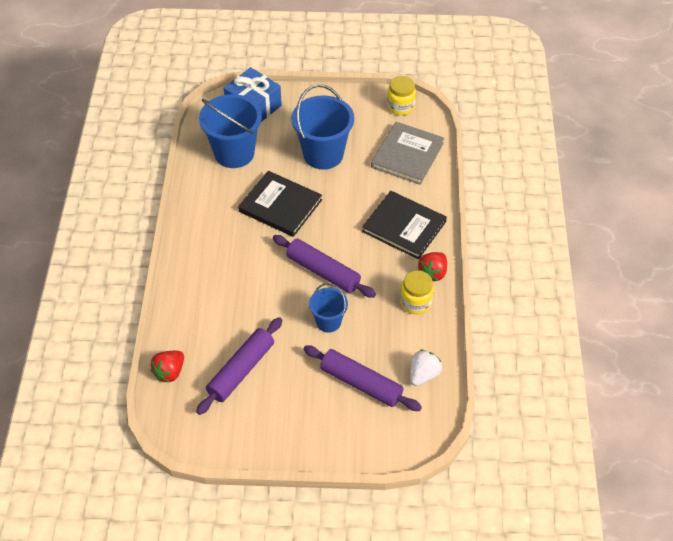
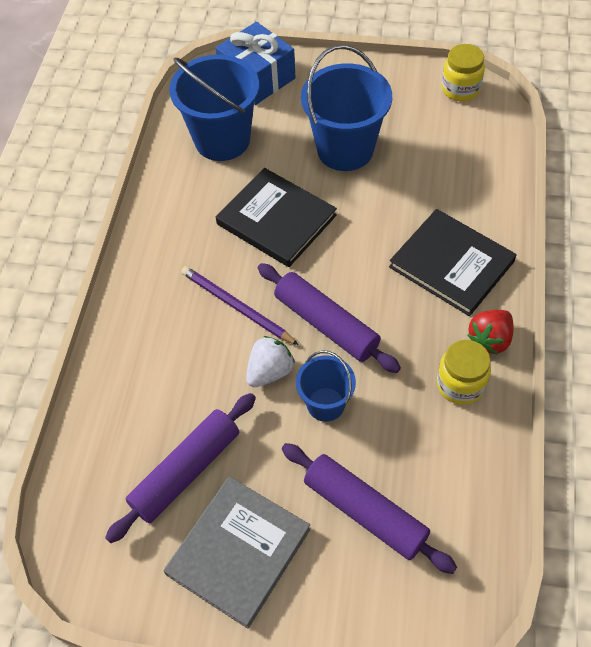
camera: 10 degrees right, 5 degrees up
(170, 372) = (81, 464): red strawberry -> none
(260, 265) = (236, 307): none -> purple pencil
(407, 155) = (464, 158): grey book -> grey book (238, 551)
(423, 375) = (463, 506): white strawberry -> white strawberry (270, 371)

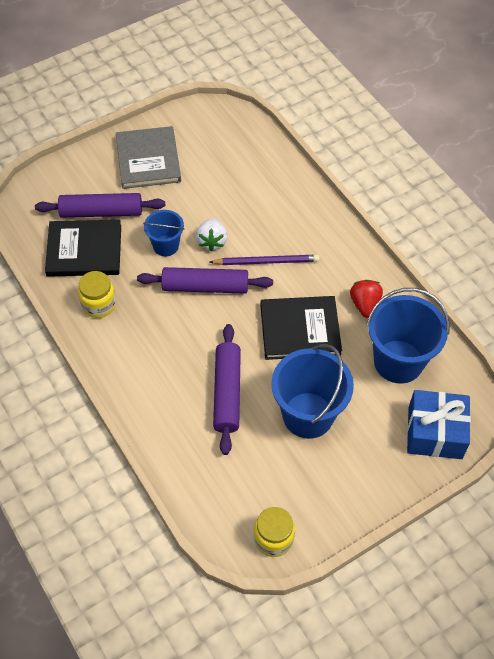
camera: 135 degrees right, 0 degrees up
(186, 471) = (207, 172): purple rolling pin -> purple rolling pin (227, 392)
(451, 264) = (161, 377): black book -> black book (84, 250)
(490, 339) = (100, 342): red strawberry -> red strawberry (364, 304)

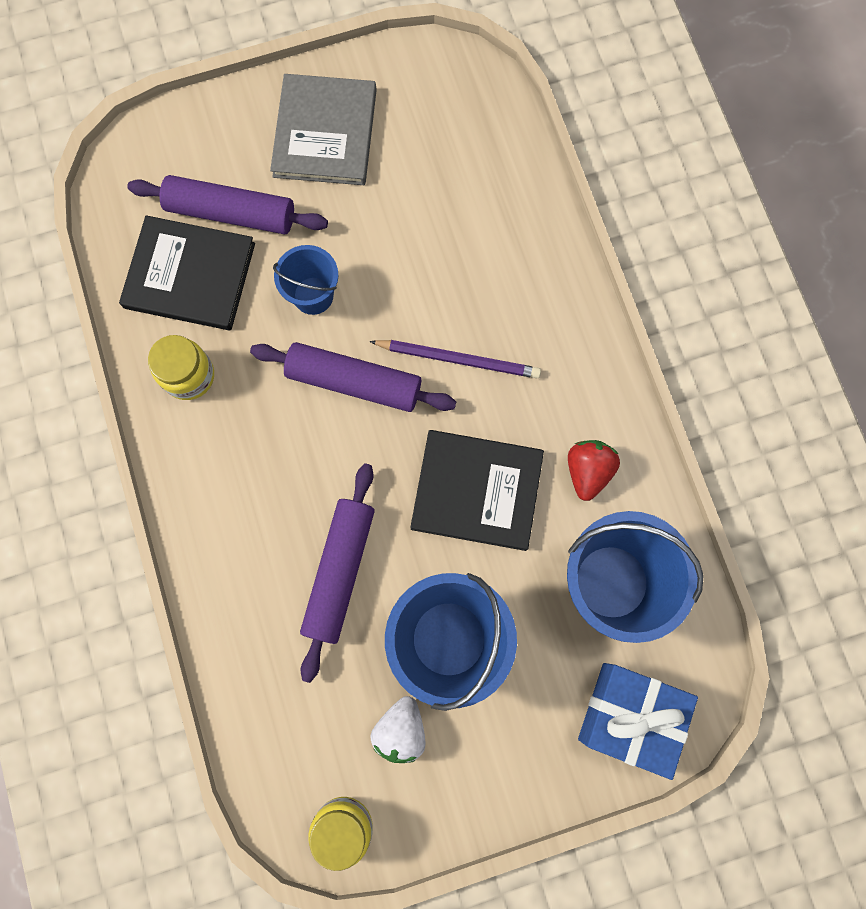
camera: 15 degrees right, 20 degrees up
(212, 241) = (385, 304): white strawberry -> white strawberry (401, 730)

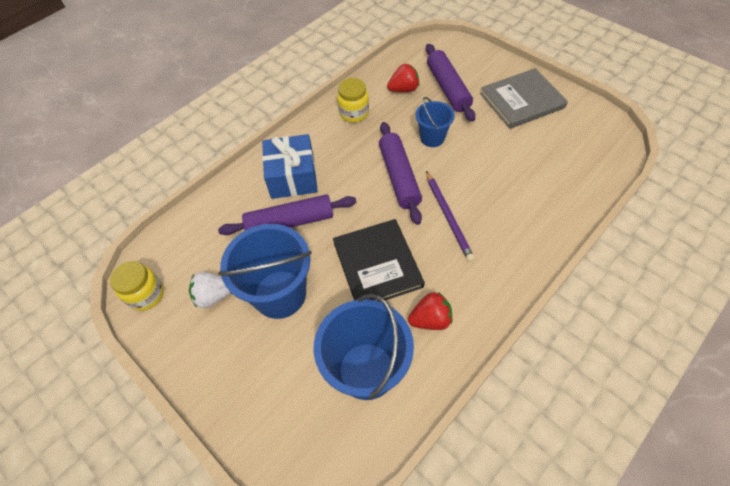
camera: 65 degrees right, 20 degrees down
(190, 276) = (404, 89): black book -> red strawberry
(629, 716) = (283, 430): blue gift -> blue gift (292, 177)

